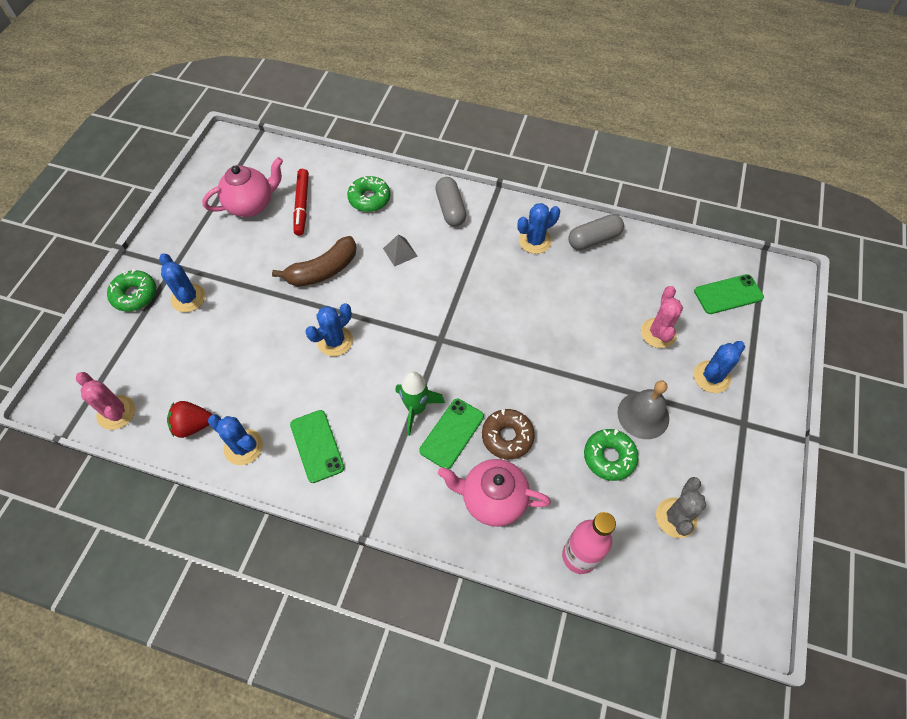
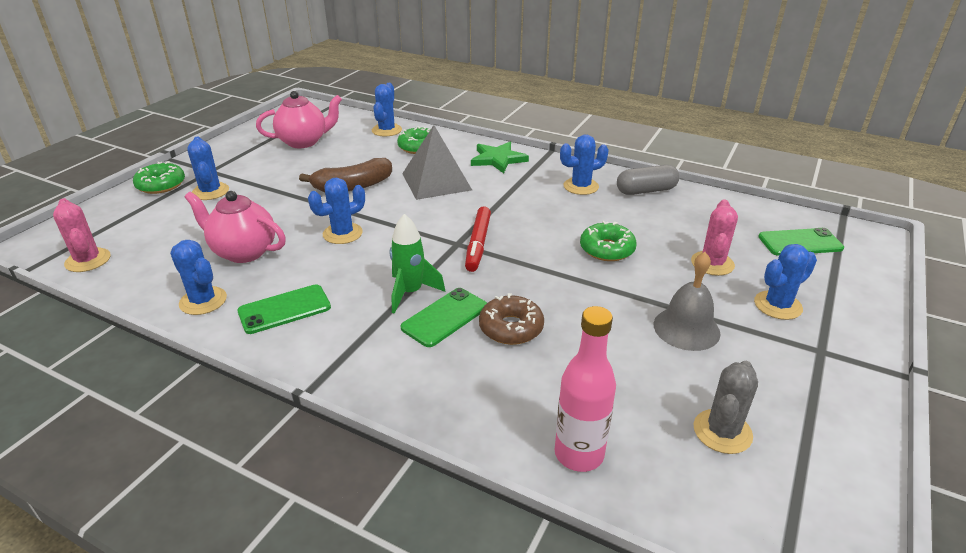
camera: 10 degrees right, 25 degrees down
(193, 425) = (160, 278): red strawberry -> none
(302, 205) = (352, 146): red marker -> red marker (478, 244)
(317, 446) = (284, 309): green phone -> green phone turned 75 degrees clockwise
(329, 174) = (386, 130): none -> blue cactus
(400, 252) = (436, 181): grey pyramid -> grey pyramid, size x2.07
(450, 209) = (498, 159): grey capsule -> green star
(492, 499) = (476, 381): pink teapot -> pink teapot (244, 252)
(609, 457) = (637, 361): green donut -> green donut (607, 249)

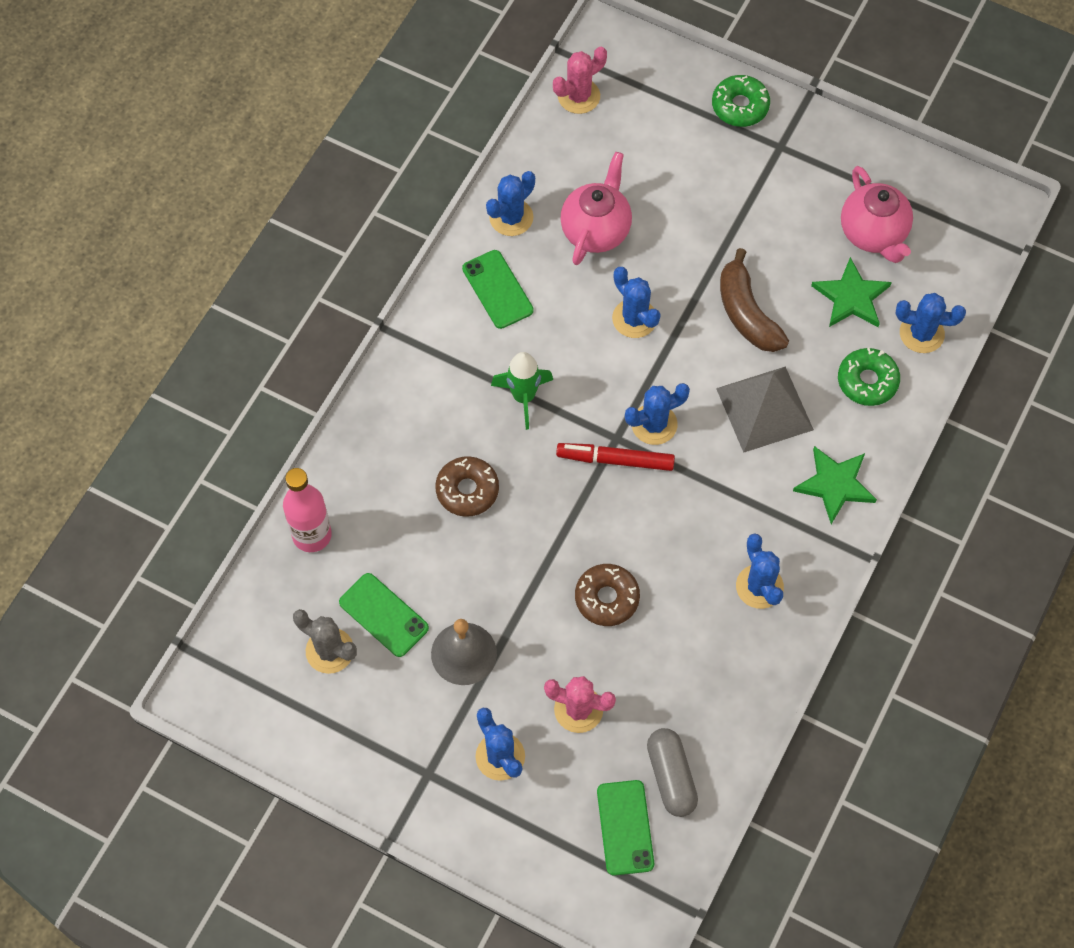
camera: 90 degrees right, 30 degrees up
(210, 191) = (726, 162): blue cactus -> blue cactus (654, 424)
(352, 150) = (851, 297): none -> green star
(445, 317) = (484, 431): green phone -> green phone (383, 615)
(607, 249) = (607, 598): green donut -> brown donut
(646, 191) = (751, 669): grey capsule -> grey capsule (671, 776)

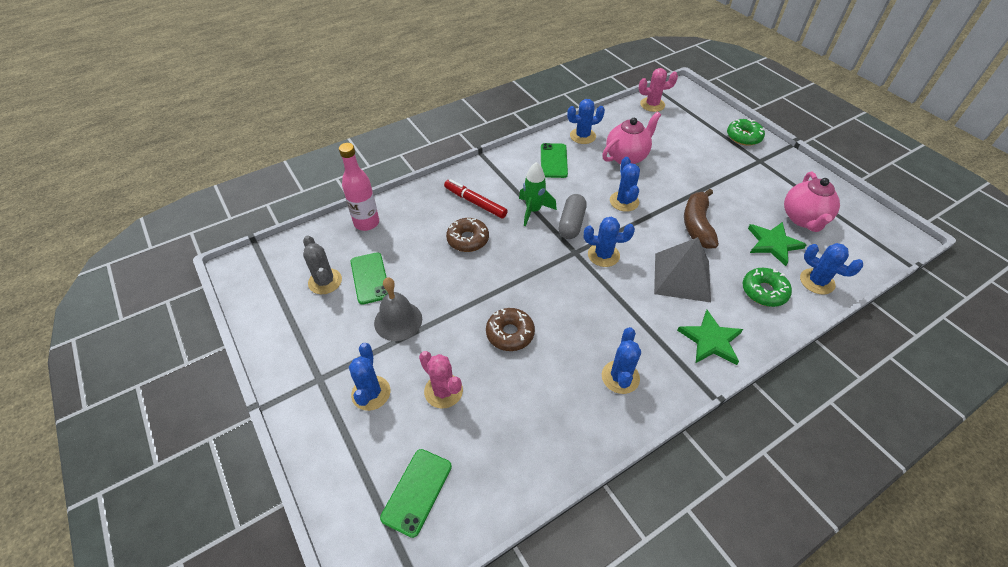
camera: 30 degrees right, 15 degrees down
(615, 460) = (567, 262): red marker -> red marker (475, 202)
(671, 776) = (475, 473): grey capsule -> grey capsule (571, 223)

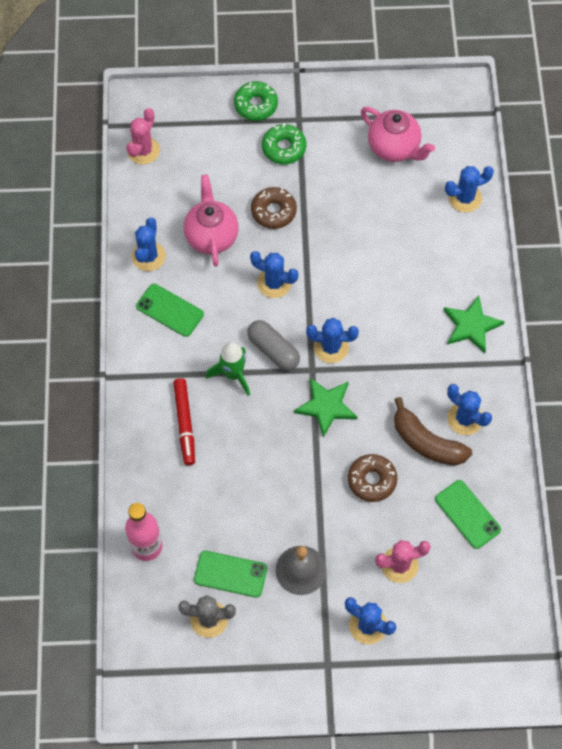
camera: 60 degrees left, 15 degrees up
(417, 491) = (478, 626): green phone -> green phone (467, 514)
(468, 239) = (234, 458): brown donut -> brown donut (273, 211)
(475, 202) = (184, 424): red marker -> red marker turned 75 degrees counterclockwise
(603, 255) = (331, 347): blue cactus -> blue cactus turned 60 degrees clockwise
(682, 277) = (396, 299): grey pyramid -> none
(697, 225) = (345, 241): brown banana -> brown banana (426, 442)
(764, 291) = (450, 247): green donut -> green donut (284, 148)
(773, 244) = (406, 197): green star -> green star (326, 406)

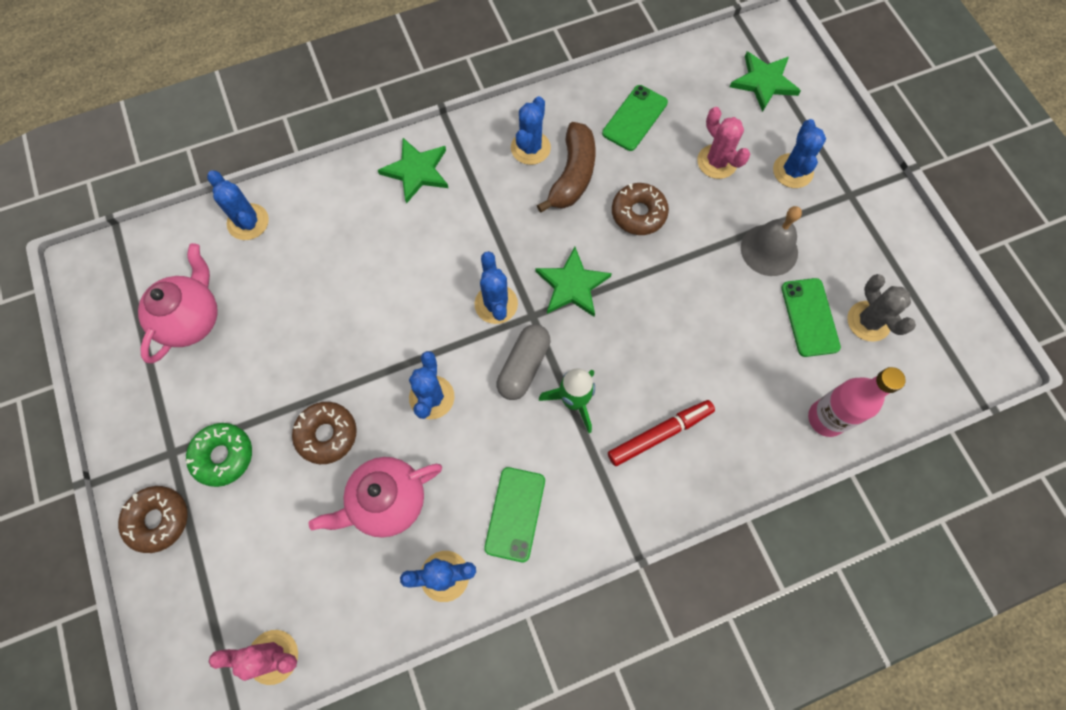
camera: 110 degrees left, 5 degrees up
(256, 105) = (158, 520): green donut -> brown donut
(470, 645) = (764, 82): none -> green star

